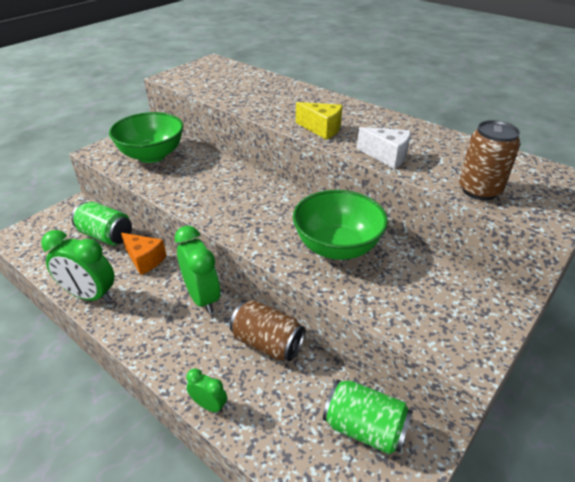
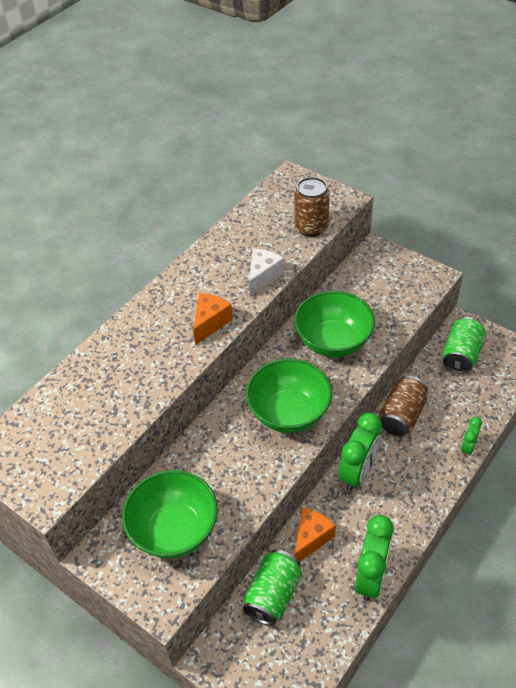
camera: 90 degrees left, 10 degrees up
(202, 297) = (358, 472): green clock -> green clock turned 150 degrees clockwise
(245, 212) = (289, 413): none -> green bowl
(321, 129) = (210, 323): yellow cheese -> orange cheese

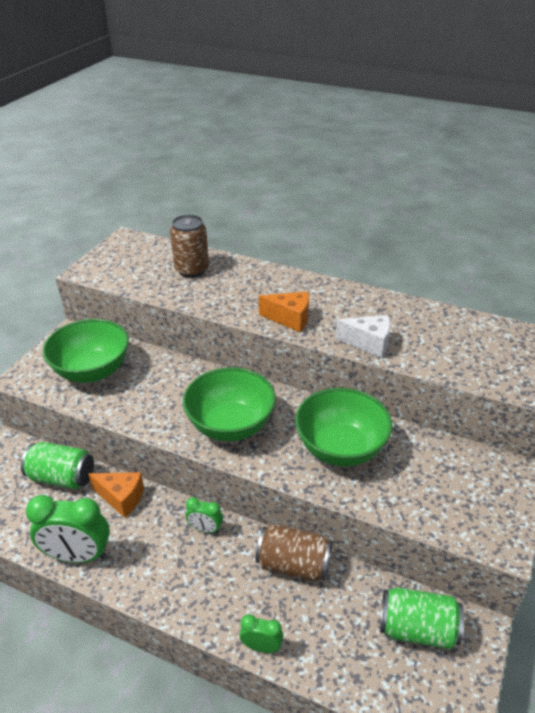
camera: 75 degrees right, 10 degrees down
(311, 227) = (468, 369): brown can -> brown can (192, 270)
(358, 472) = (205, 529): green clock -> green clock, size x0.52

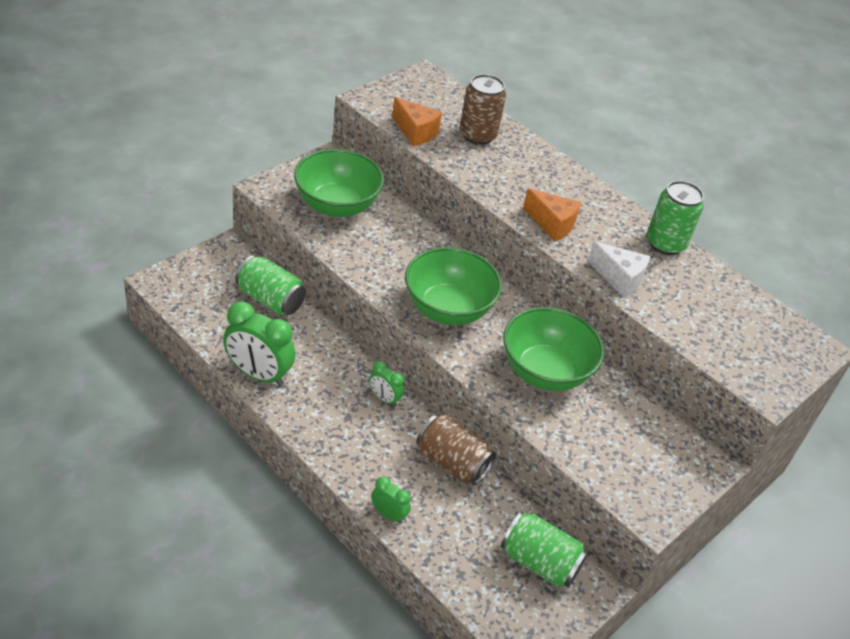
camera: 15 degrees right, 5 degrees up
(121, 498) = (318, 340): orange cheese -> orange cheese (415, 132)
(386, 302) = (665, 243): none -> green can

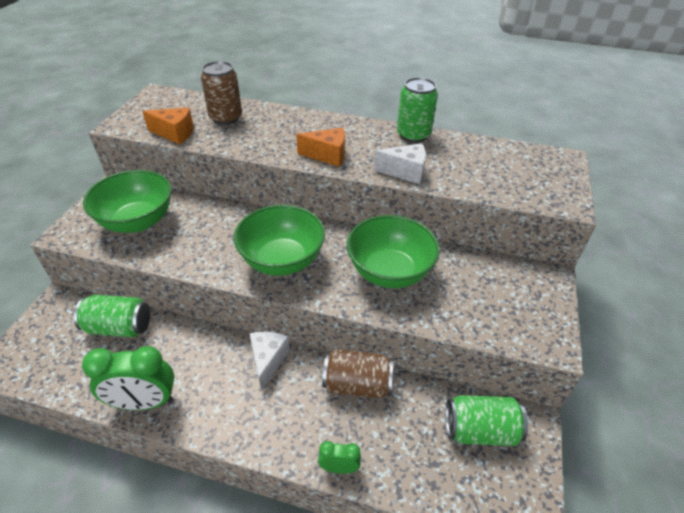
camera: 25 degrees left, 0 degrees up
(384, 399) = (268, 361): green clock -> white cheese

